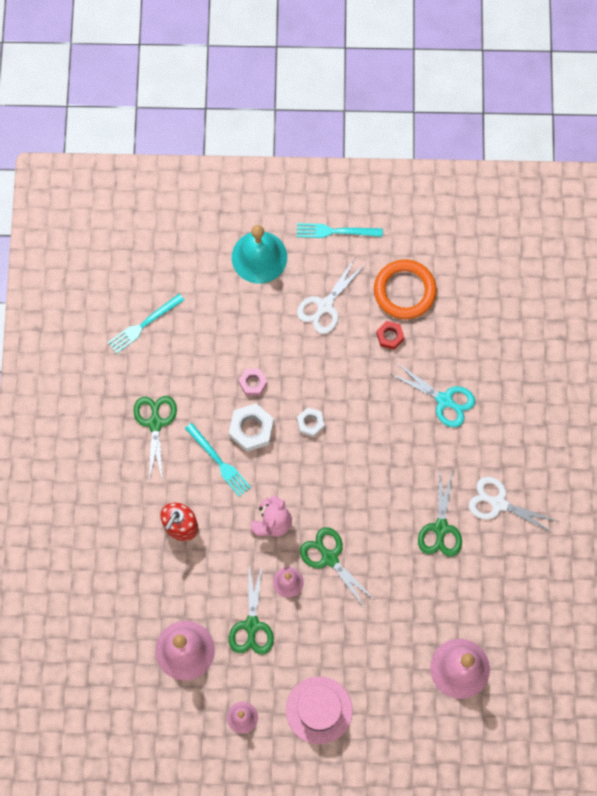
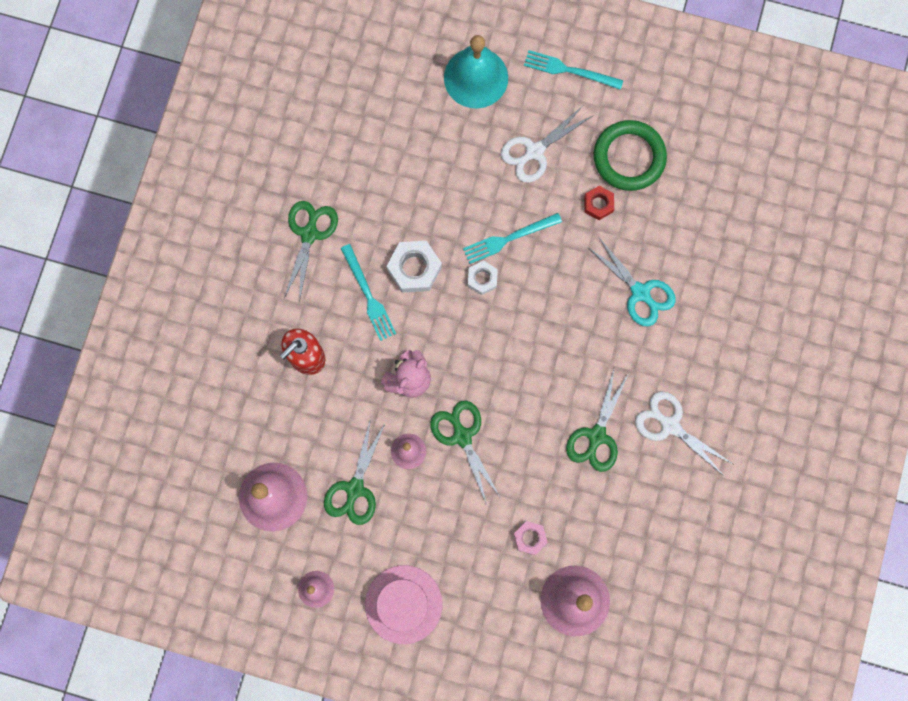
camera: 15 degrees right, 5 degrees up
(143, 324) = (326, 120): turquoise fork -> turquoise fork (509, 238)
(253, 383) = (430, 217): pink nut -> pink nut (530, 538)
(404, 291) = (629, 157): orange ring -> green ring

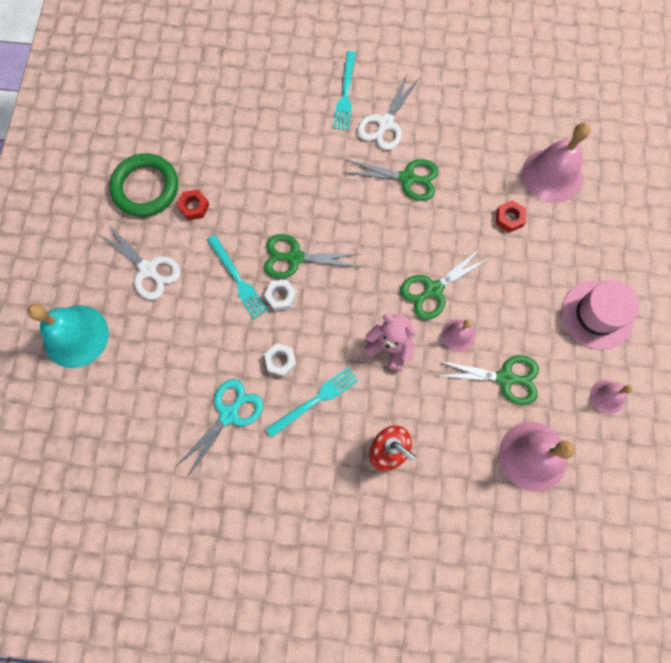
camera: 100 degrees left, 5 degrees down
(309, 234) = (260, 473): green scissors -> green scissors (295, 257)
(414, 268) = (281, 361): white nut -> white nut, size x0.61
(530, 538) = (509, 218): pink nut -> red nut
(569, 70) = (62, 251): turquoise fork -> turquoise fork (345, 94)
(640, 292) = (272, 161): turquoise scissors -> turquoise scissors (229, 414)

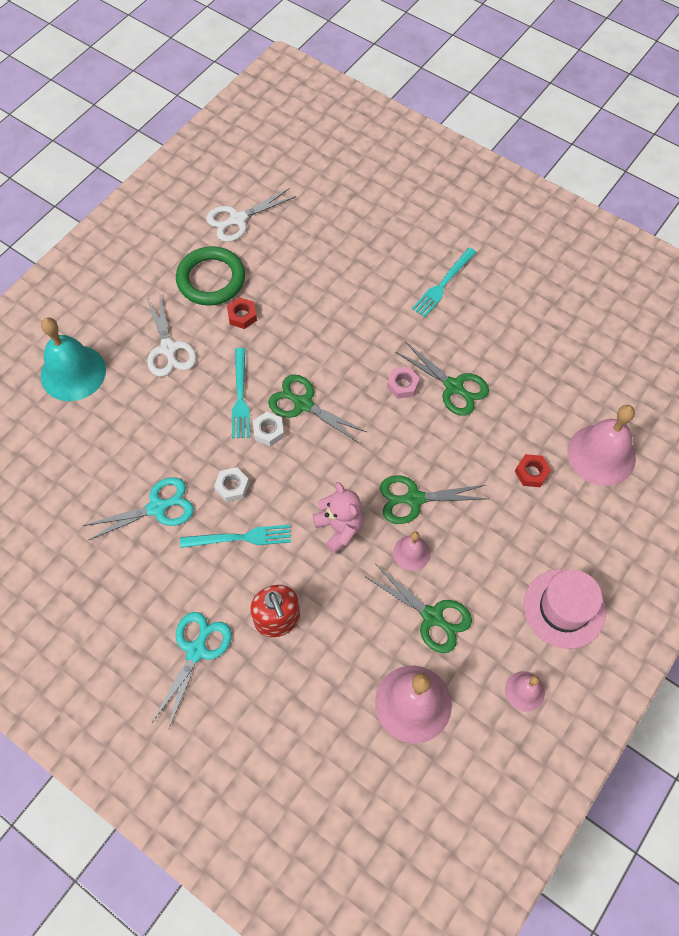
camera: 30 degrees right, 10 degrees down
(339, 515) = (196, 651): none -> turquoise scissors
(366, 198) = (402, 385): none -> pink nut
(385, 123) = (464, 328): white scissors -> white scissors (238, 219)

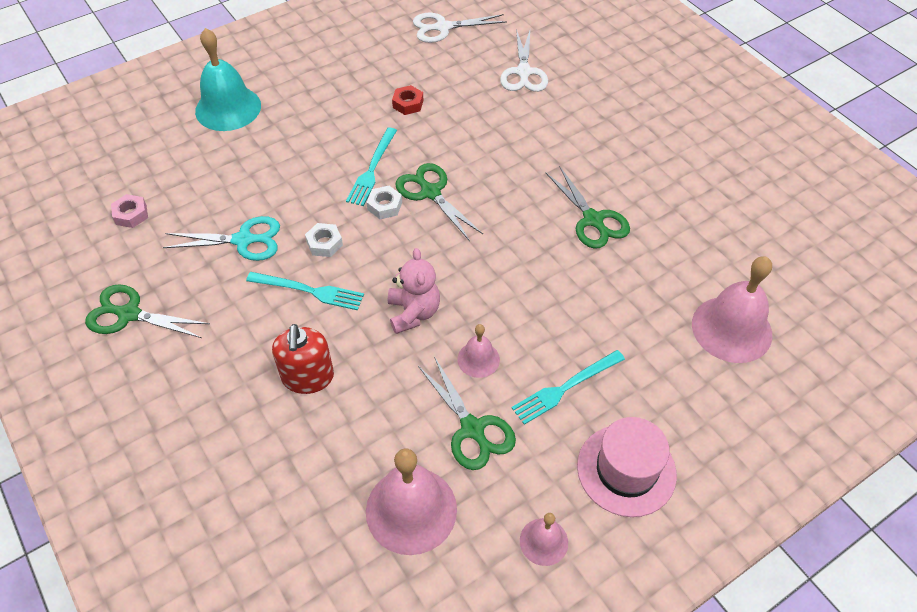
camera: 20 degrees right, 10 degrees down
(168, 348) = (325, 112): white scissors -> white scissors (523, 72)
(196, 651) = (212, 380): turquoise scissors -> none
(211, 279) = (393, 68): green ring -> none
(402, 385) = (539, 204): pink nut -> pink nut (131, 214)
(414, 499) = (504, 309): green scissors -> green scissors (129, 314)
(443, 284) = (621, 128): turquoise fork -> turquoise fork (565, 388)
(531, 473) = (644, 323): red nut -> none

